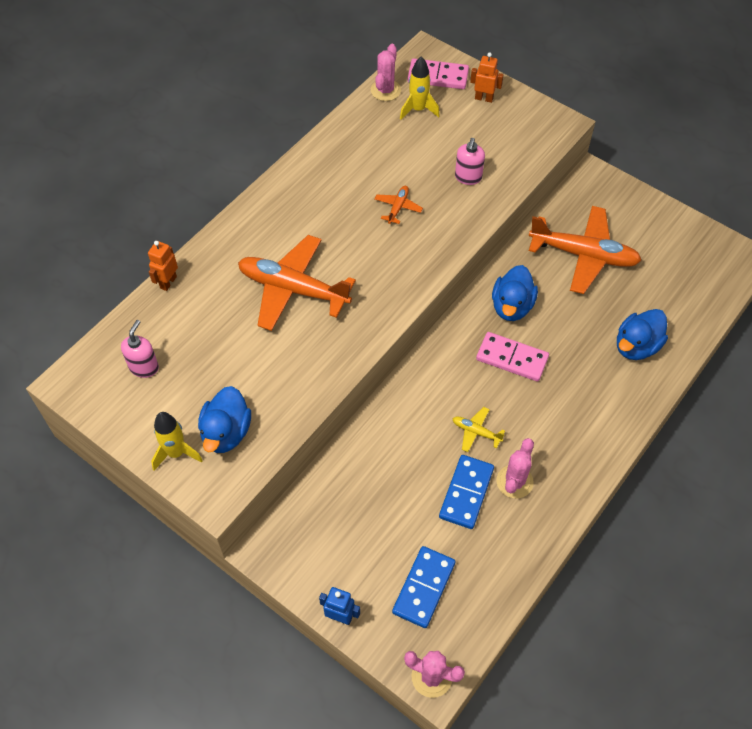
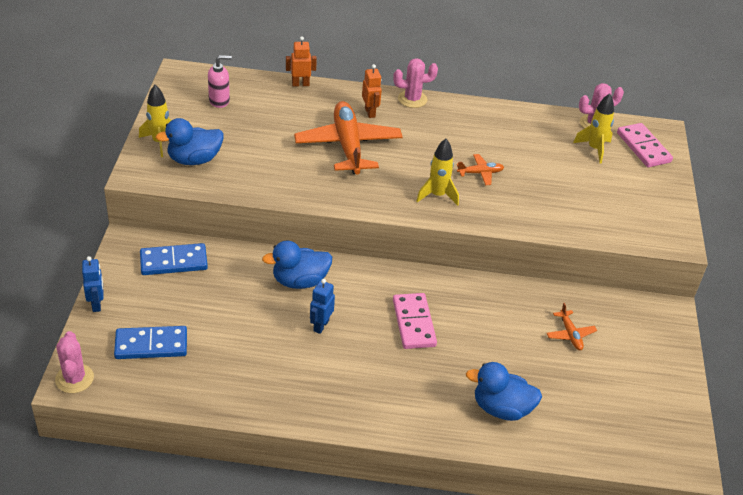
camera: 55 degrees right, 15 degrees down
(407, 255) = (437, 195): none -> yellow rocket
(466, 493) = (257, 340): blue domino -> blue domino (173, 262)
(468, 177) = (553, 203): pink soap dispenser -> none
(476, 432) = (321, 326): yellow plane -> blue robot
(484, 98) = (651, 183): orange robot -> orange robot (370, 112)
(512, 306) = (468, 304): blue duck -> blue duck (300, 281)
(514, 481) = (290, 368): pink cactus -> pink cactus (412, 99)
(583, 255) = (570, 334): orange plane -> orange plane, size x0.44

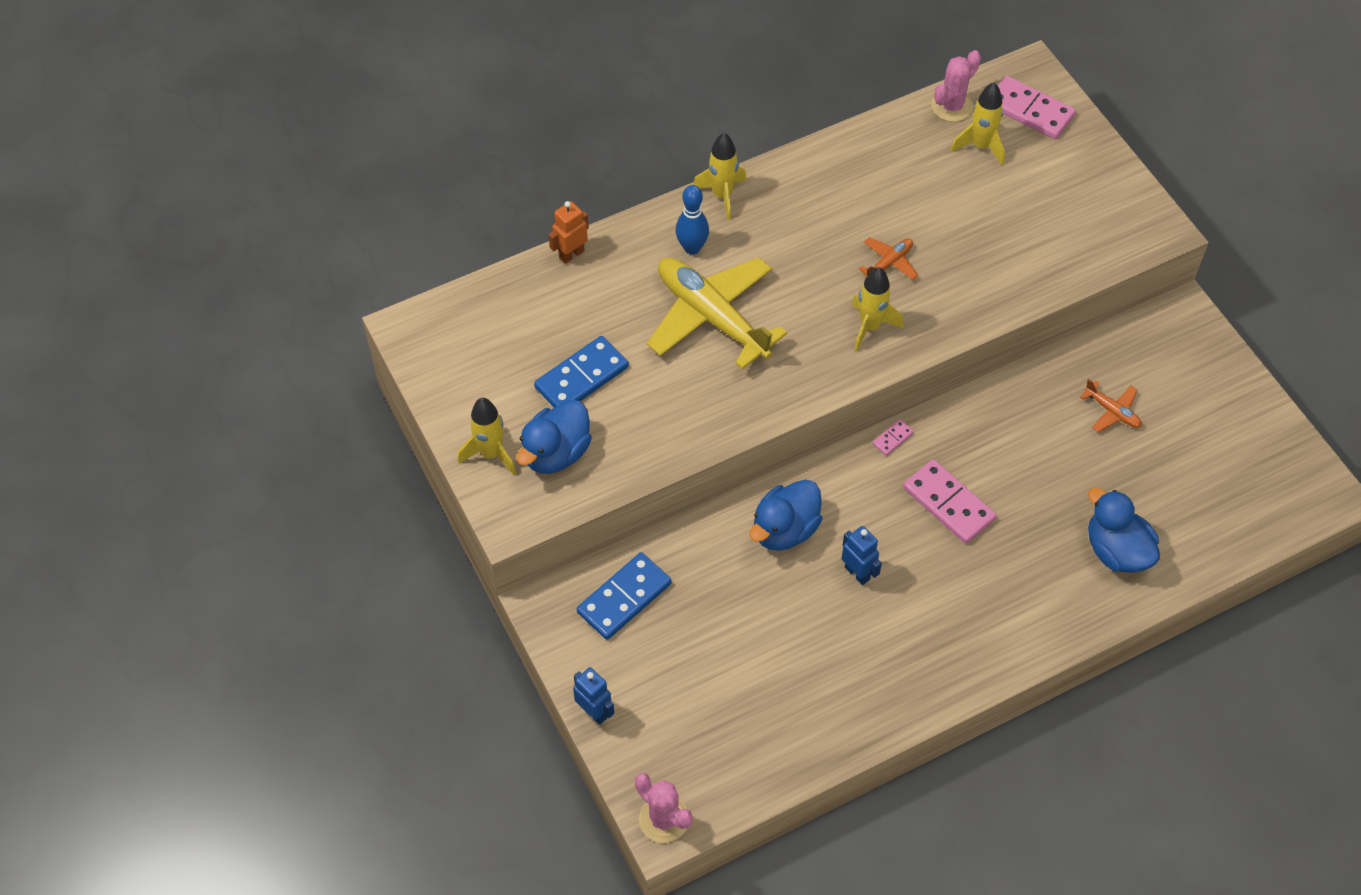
camera: 30 degrees left, 15 degrees up
(151, 345) = (703, 721): blue domino -> blue domino (581, 377)
(219, 101) = (499, 343): pink soap dispenser -> none
(321, 326) = (857, 573): blue robot -> blue robot turned 150 degrees clockwise
(348, 146) = (712, 317): orange plane -> yellow plane
(370, 112) = (692, 248): orange robot -> blue bowling pin
(411, 273) = (892, 438): none -> pink domino
(412, 99) = (722, 195): pink cactus -> yellow rocket
(501, 408) = (1116, 551): blue duck -> blue duck turned 75 degrees clockwise

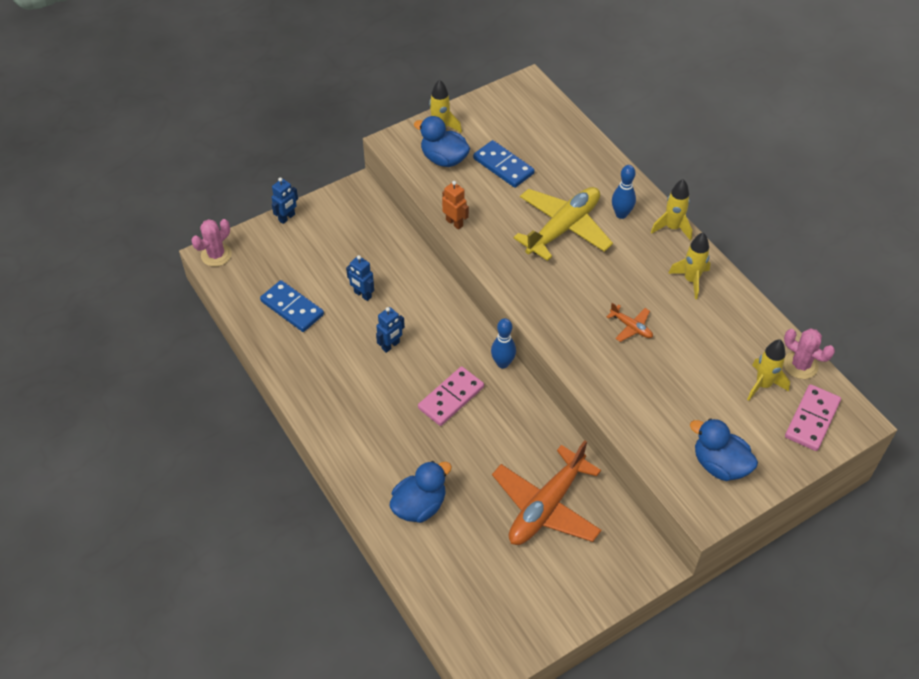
camera: 85 degrees right, 5 degrees down
(571, 254) = (602, 153): orange robot -> orange robot (454, 223)
(624, 598) = (365, 226): blue domino -> blue domino (292, 308)
(761, 606) = (362, 294): none -> blue robot
(784, 530) = (421, 304): blue duck -> blue duck (719, 465)
(870, 326) = (570, 317): yellow rocket -> yellow rocket (691, 280)
(892, 438) = (502, 363): pink domino -> blue bowling pin
(1112, 411) = (546, 506): orange plane -> orange plane, size x2.29

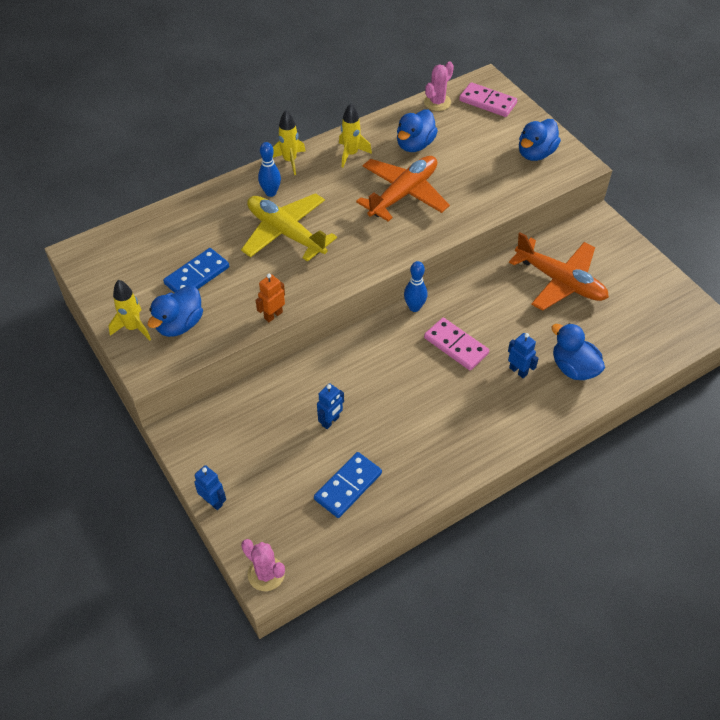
camera: 90 degrees left, 0 degrees up
(391, 345) = (396, 394): blue robot -> blue robot (518, 371)
(631, 327) = (403, 194): orange plane -> orange plane, size x2.29
(716, 340) = (415, 145): none -> blue duck
(763, 385) = (458, 123): yellow rocket -> none

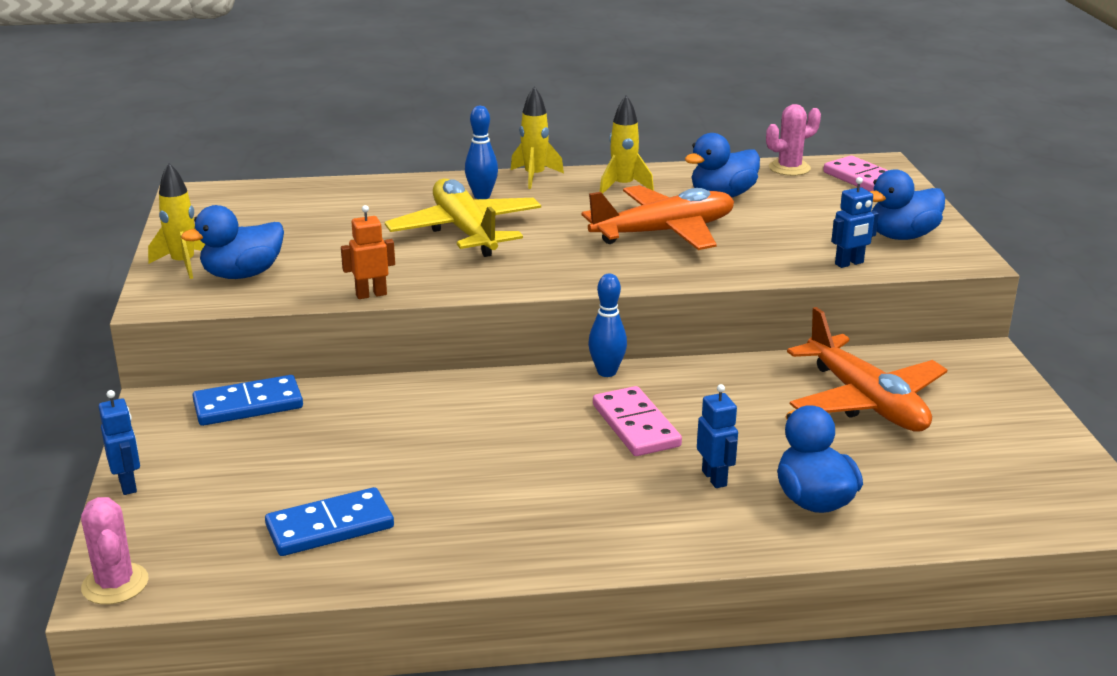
camera: 25 degrees right, 25 degrees down
(197, 275) = (311, 240): blue domino -> blue domino (248, 405)
(330, 421) = (373, 452): blue robot -> blue robot (849, 263)

